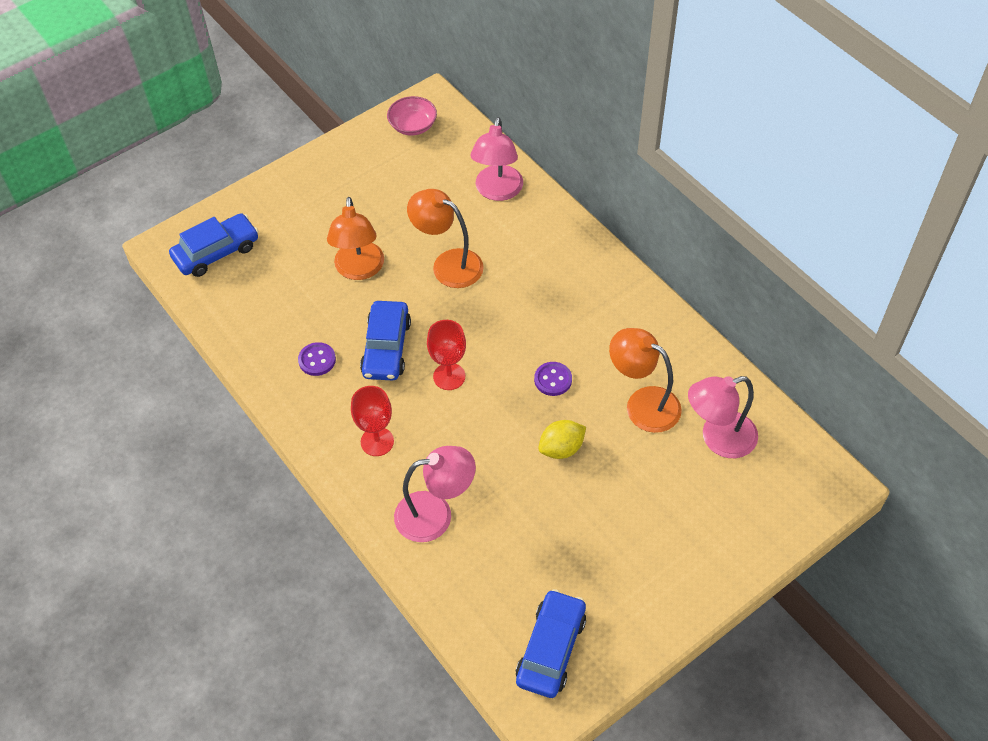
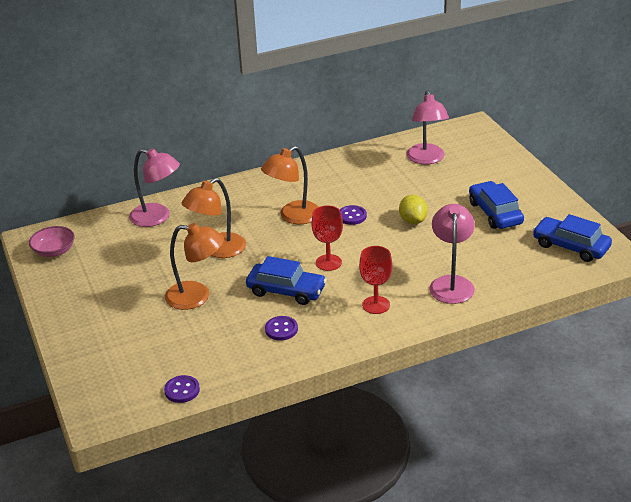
camera: 75 degrees left, 20 degrees down
(209, 301) = (182, 390): none -> purple button
(216, 252) = (125, 381): blue car -> blue car (495, 213)
(643, 403) = (388, 183): orange lamp -> orange lamp (293, 217)

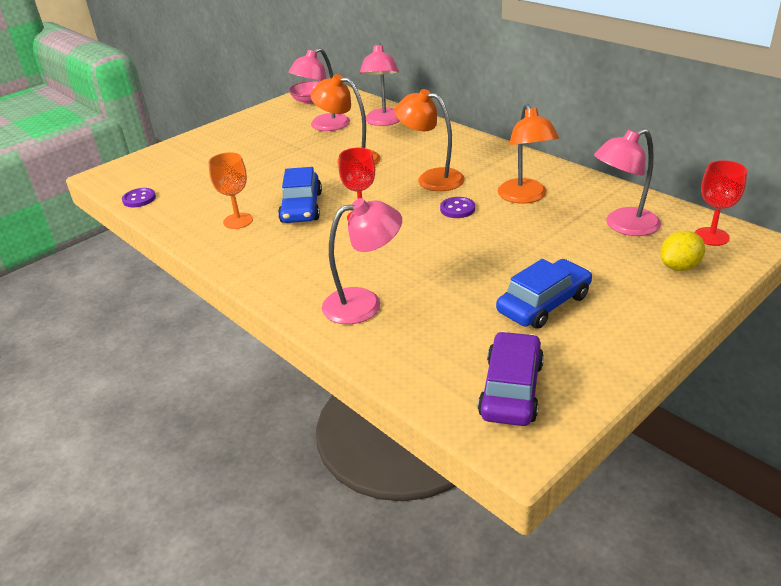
camera: 70 degrees right, 0 degrees up
(129, 253) = (324, 126): none -> pink lamp
(197, 297) = (273, 170): orange lamp -> orange lamp (525, 197)
(281, 329) = (238, 221): purple button -> orange goblet
(376, 305) = (299, 262): red goblet -> red goblet (711, 236)
(413, 220) = (478, 248): yellow lemon -> yellow lemon (679, 267)
(571, 246) = (511, 389): blue car -> purple car

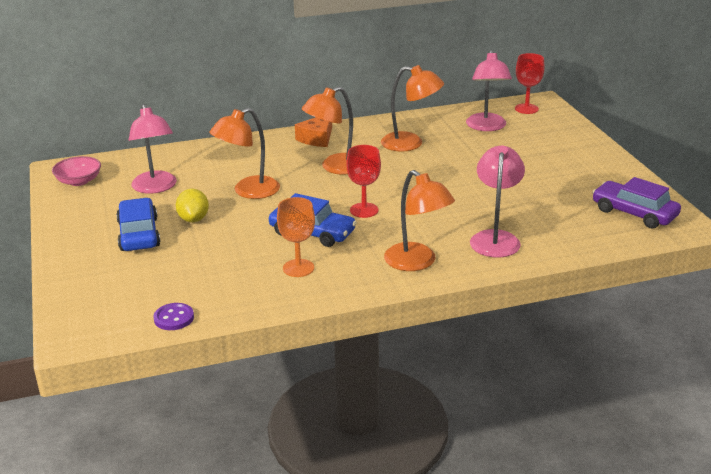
camera: 65 degrees left, 5 degrees down
(283, 273) = (417, 263): none -> orange lamp
(383, 122) = (194, 159): pink lamp -> none
(457, 209) = (398, 171): purple button -> none
(480, 152) = (317, 138): none -> orange cheese
(544, 304) = (553, 178): blue car -> blue car (139, 234)
(679, 267) = (550, 128): yellow lemon -> yellow lemon (193, 219)

